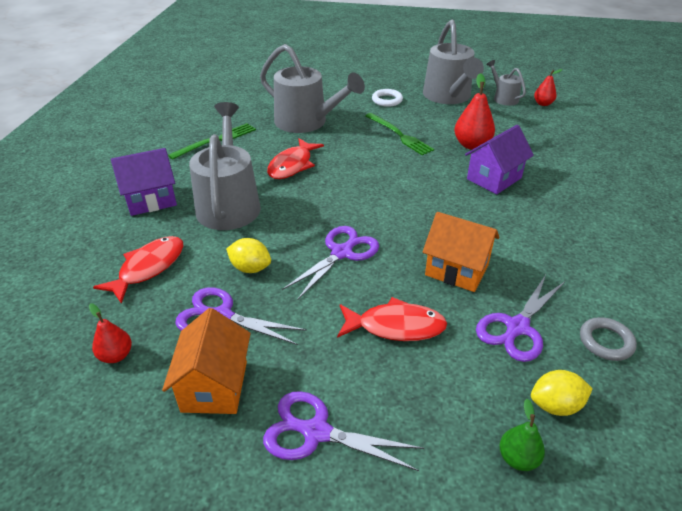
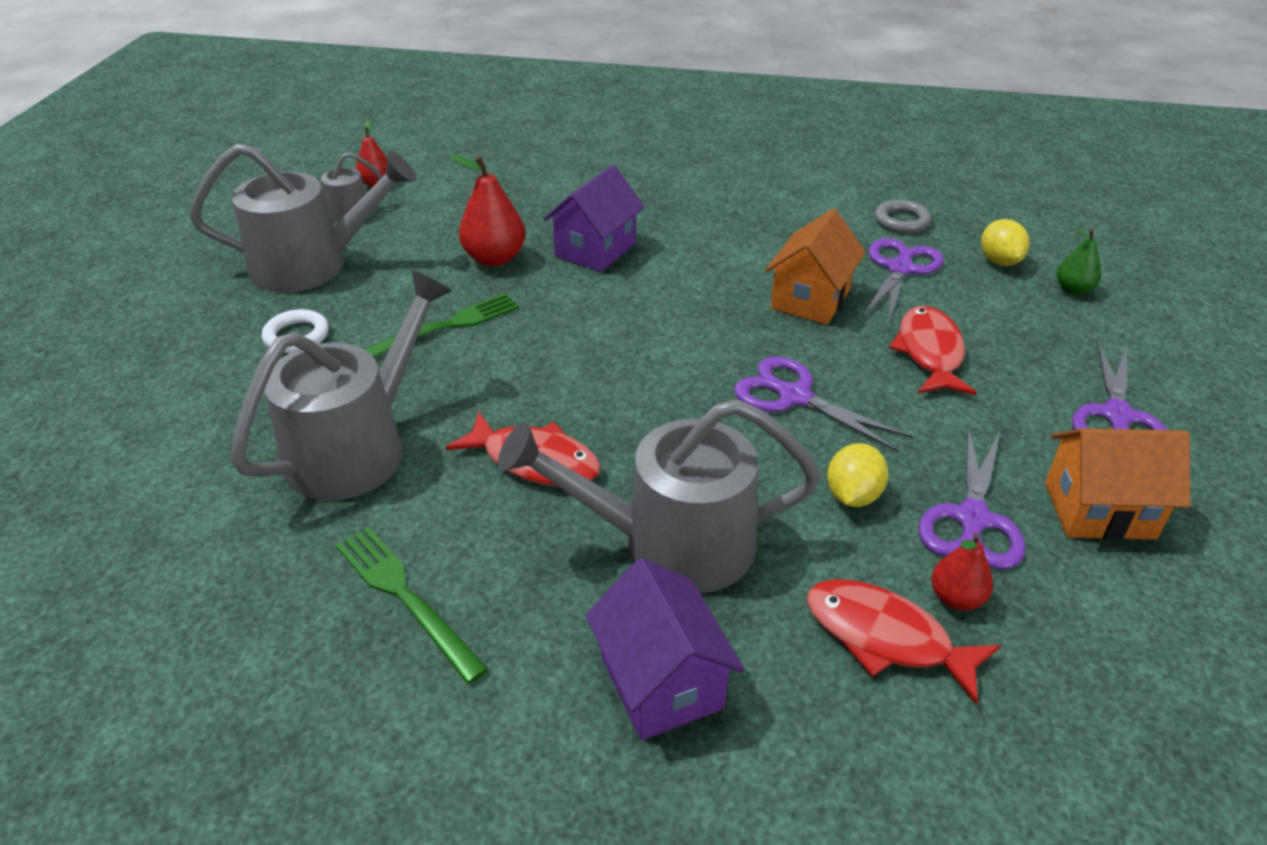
camera: 90 degrees left, 0 degrees up
(116, 355) = (1100, 636): red pear -> red pear (956, 598)
(494, 178) = (595, 250): purple house -> purple house turned 75 degrees clockwise
(517, 327) = (900, 269): purple scissors -> purple scissors turned 105 degrees counterclockwise

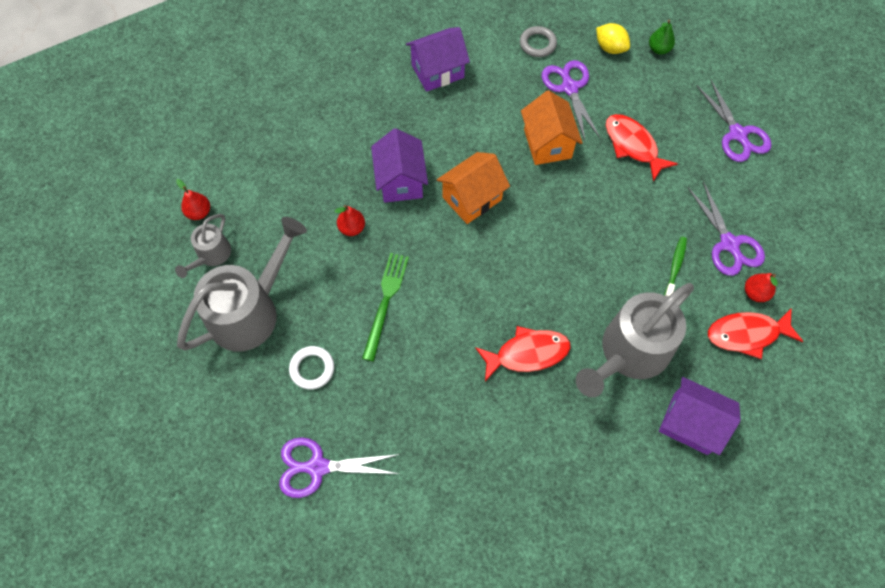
camera: 40 degrees left, 25 degrees up
(357, 447) = (436, 412): grey watering can -> none
(405, 597) = (554, 471): green fork -> none
(494, 258) = (352, 228): red pear -> red pear, size x0.60
(750, 194) = (437, 71): none -> purple house
(794, 396) = (600, 222): purple scissors -> purple scissors (317, 467)
(853, 495) = (675, 266): yellow lemon -> green toothbrush
(1099, 510) = (769, 201): orange house -> orange house (472, 198)

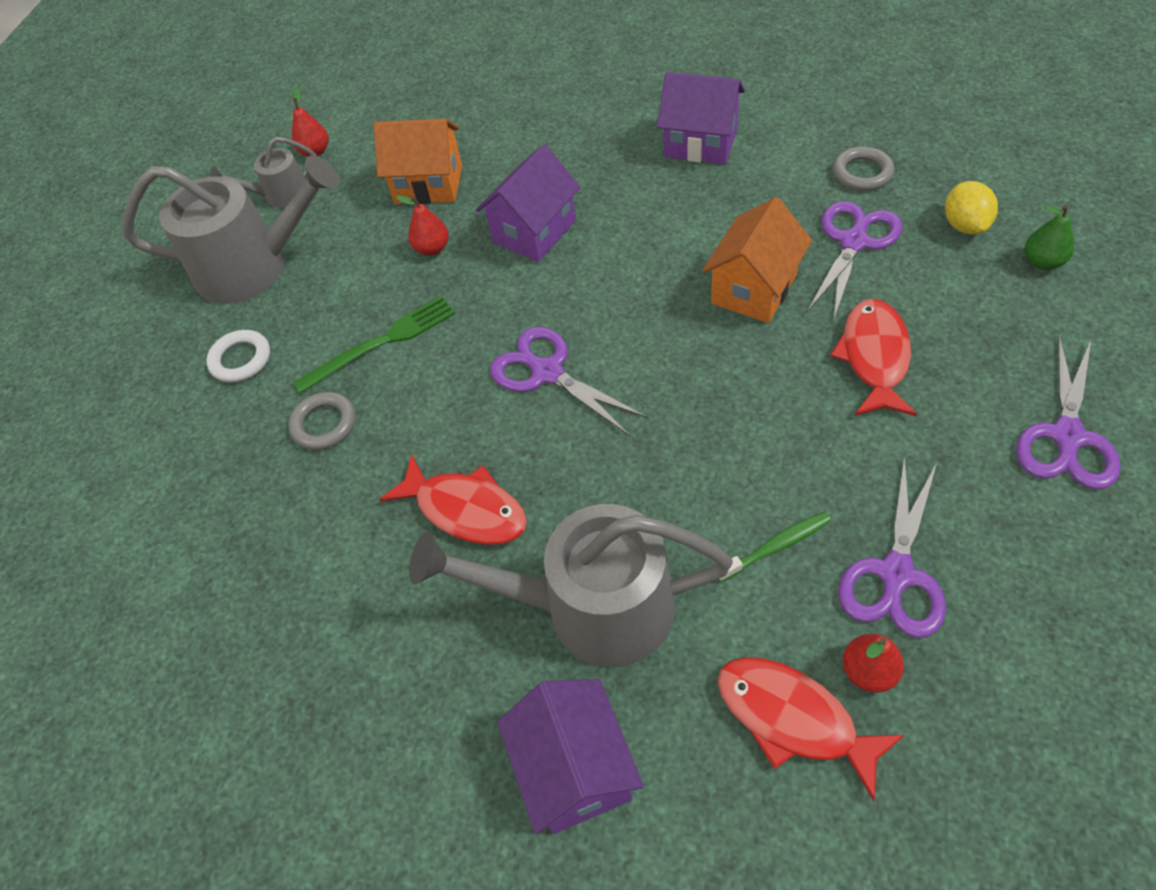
camera: 50 degrees right, 10 degrees down
(317, 467) = (134, 459): purple scissors -> purple scissors (547, 372)
(405, 367) = (324, 424): none -> grey ring
(472, 198) = (593, 296): orange house -> orange house (428, 185)

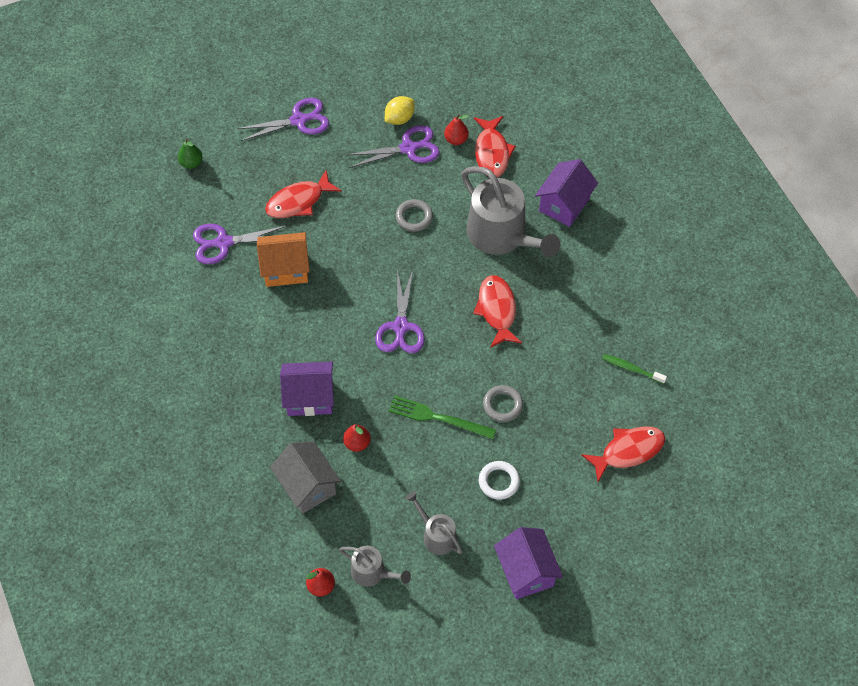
camera: 135 degrees left, 5 degrees up
(110, 534) = (628, 451): none -> red fish
(254, 266) = (436, 535): grey watering can -> grey watering can, size x0.51
(428, 185) = (307, 486): orange house -> grey house
(700, 143) = (182, 355): purple house -> purple house (526, 571)
(776, 546) = (426, 190): green toothbrush -> green toothbrush (631, 369)
(862, 173) = (164, 263): grey ring -> grey ring (414, 217)
(964, 225) = (182, 202): yellow lemon -> yellow lemon (399, 118)

